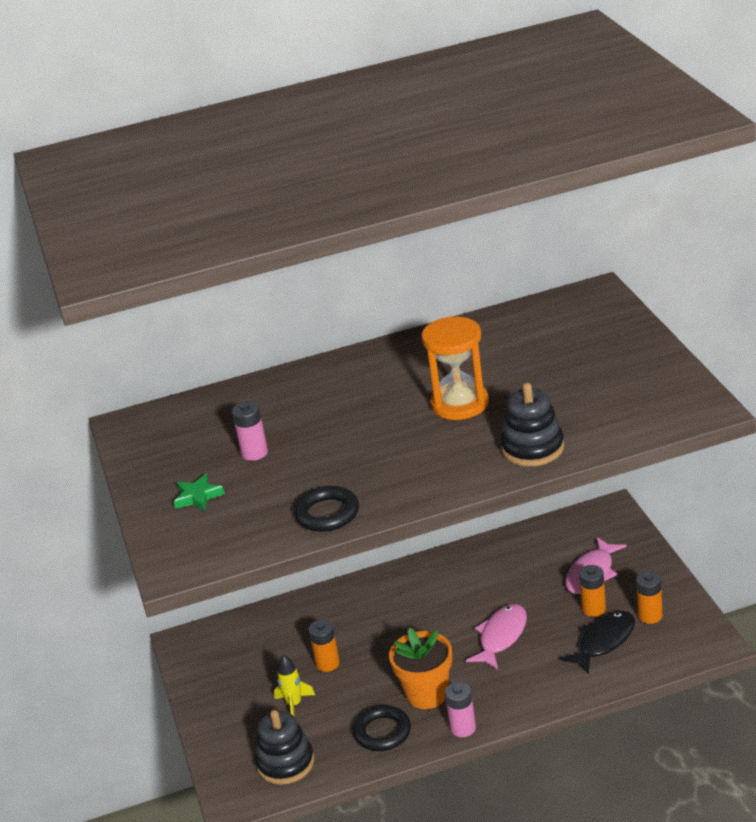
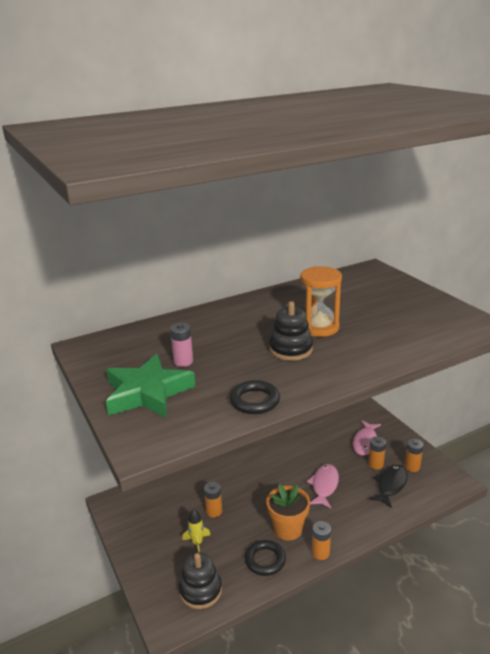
camera: 15 degrees left, 5 degrees down
(198, 497) = (147, 393): green star -> green star, size x2.33
(463, 728) = (320, 553): pink battery -> orange battery
(533, 448) = (385, 352): black stacking toy -> black stacking toy (291, 349)

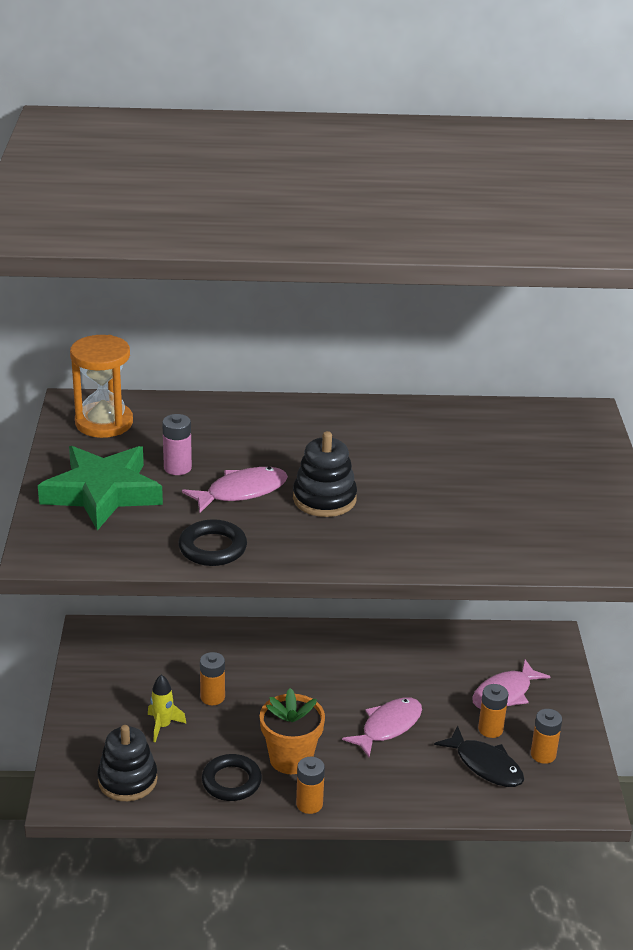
camera: 25 degrees right, 5 degrees up
(237, 362) = (241, 492): none -> pink fish
(319, 327) = (396, 481): orange hourglass -> orange hourglass (104, 423)
(390, 485) = (485, 765): black fish -> black fish turned 75 degrees clockwise

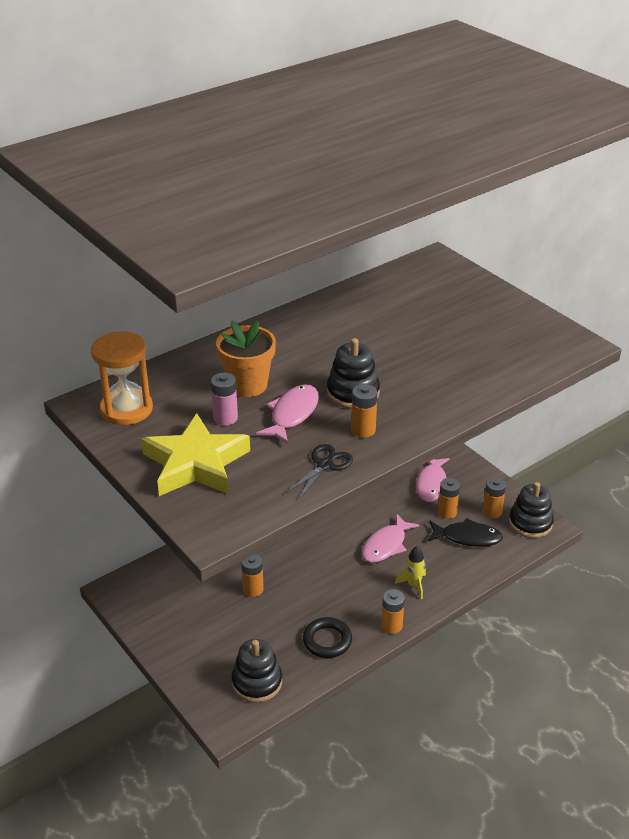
camera: 35 degrees left, 5 degrees up
(102, 493) = (196, 464): green star -> yellow star
(163, 726) = (240, 629): yellow rocket -> yellow rocket (413, 585)
(212, 548) = (325, 465): black ring -> black scissors
(289, 535) = (363, 430): none -> orange battery
(291, 759) = (348, 602): orange flower pot -> orange flower pot (247, 385)
(388, 726) = (386, 545): pink fish -> pink fish turned 150 degrees counterclockwise
(575, 789) = (530, 523): none -> black stacking toy

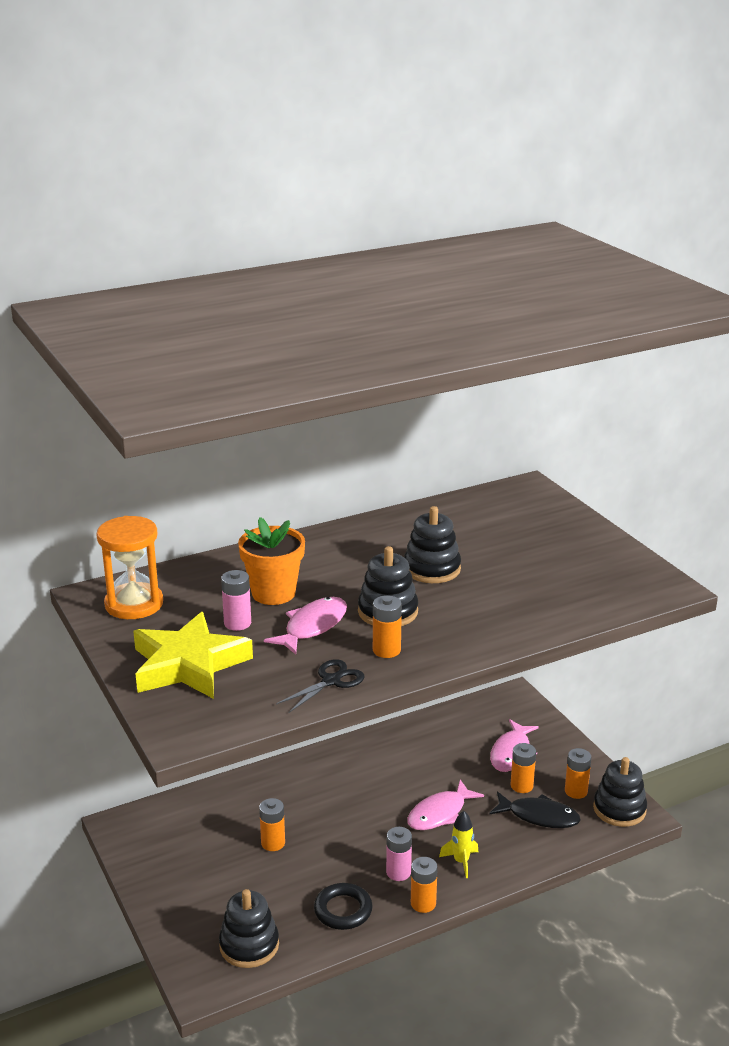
camera: 10 degrees right, 10 degrees down
(364, 601) = (398, 872): none -> pink battery
(378, 347) = (432, 569): none -> black stacking toy

